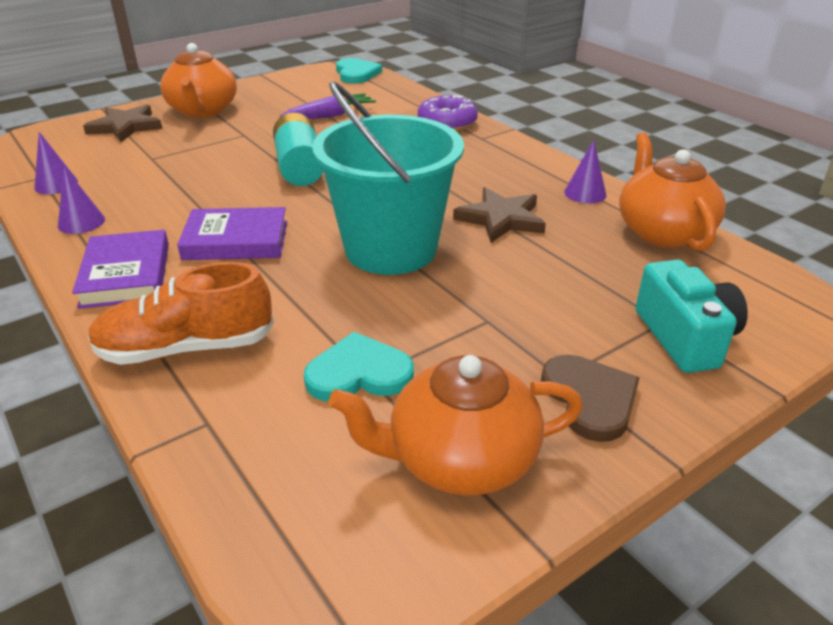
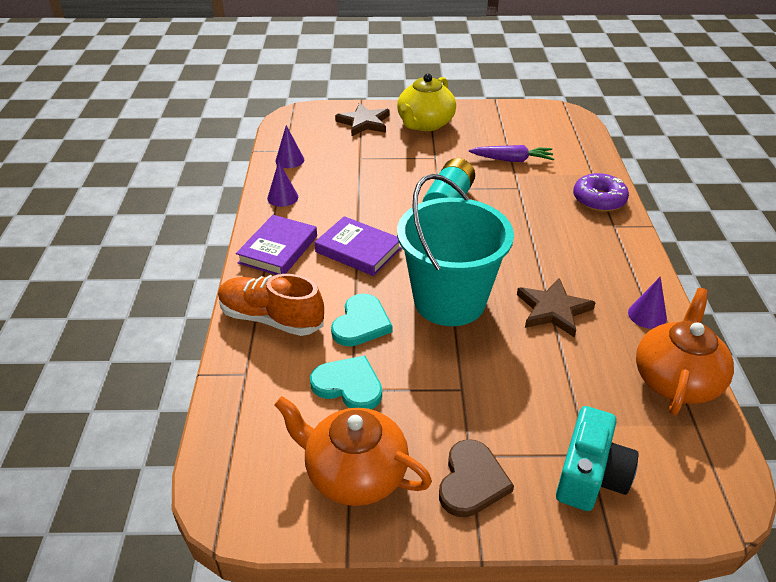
camera: 35 degrees right, 5 degrees up
(203, 110) = (425, 124): orange teapot -> yellow teapot
(356, 73) = (571, 121): turquoise heart -> turquoise heart (361, 323)

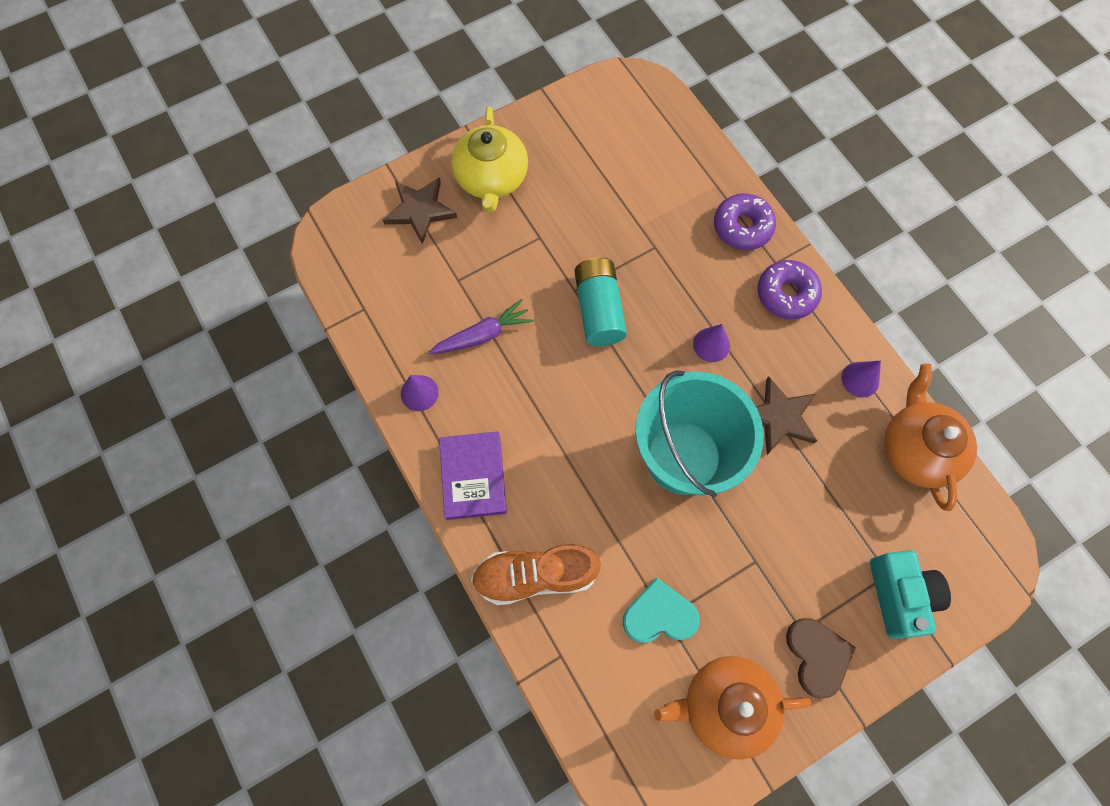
camera: 30 degrees left, 30 degrees up
(289, 160) = (381, 324): purple cone -> purple cone (711, 344)
(358, 250) = (554, 433): purple book -> none
(361, 323) = (622, 533): turquoise heart -> none
(512, 160) = (623, 201): purple carrot -> purple carrot (482, 335)
(611, 245) = (786, 294): none -> purple donut

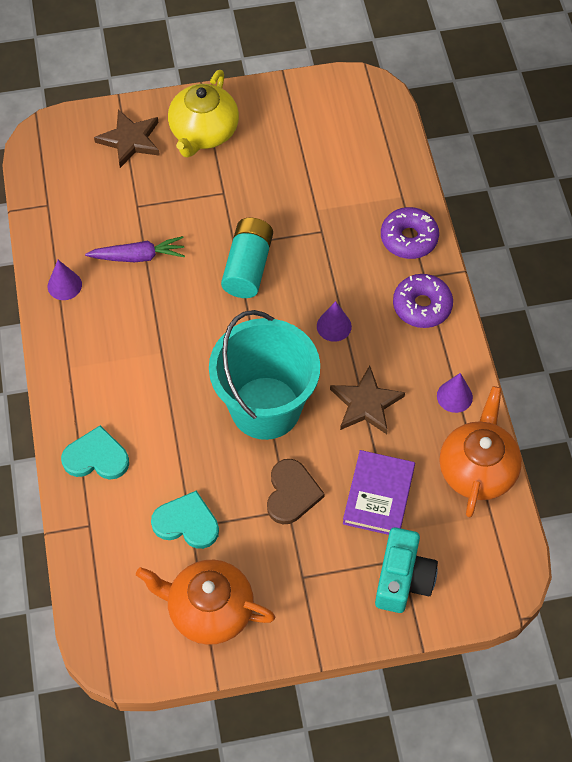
camera: 20 degrees right, 10 degrees down
(473, 477) = (80, 365): purple book -> purple book (378, 496)
(535, 575) = (96, 457): orange shoe -> turquoise heart
(817, 656) = (307, 601): brown heart -> brown heart (291, 493)

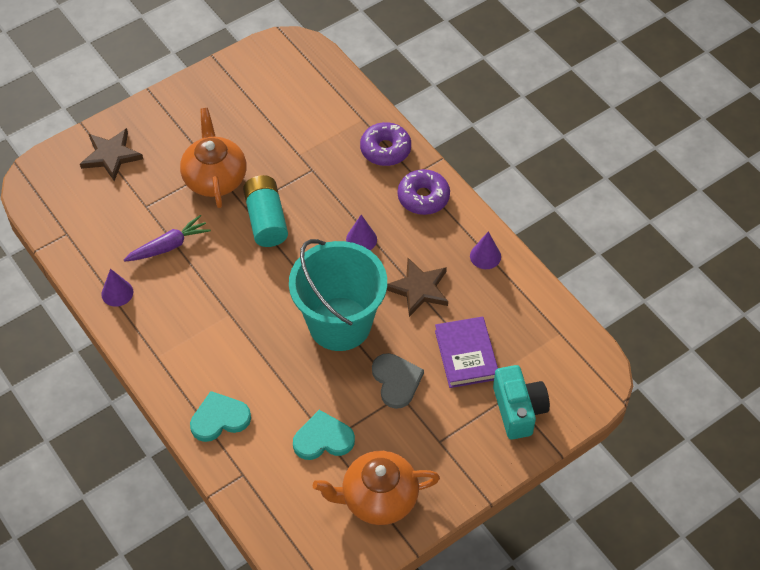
camera: 25 degrees left, 5 degrees down
(203, 132) = (171, 127): yellow teapot -> none
(291, 493) = (396, 381): brown heart -> grey heart
(477, 469) = (532, 303): orange teapot -> orange teapot (215, 178)

